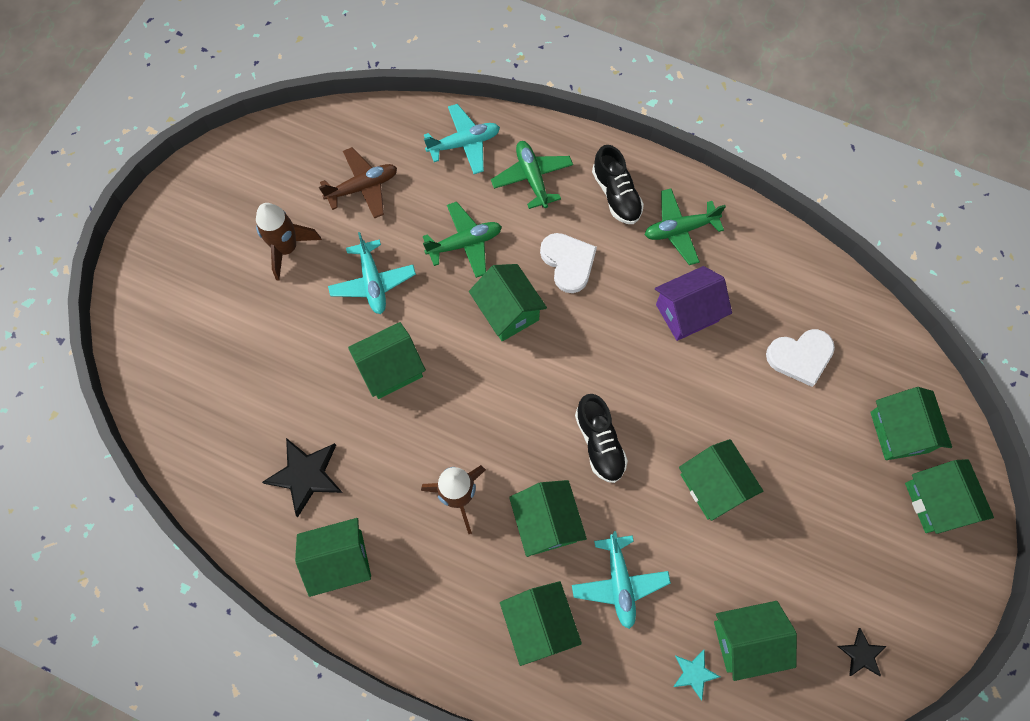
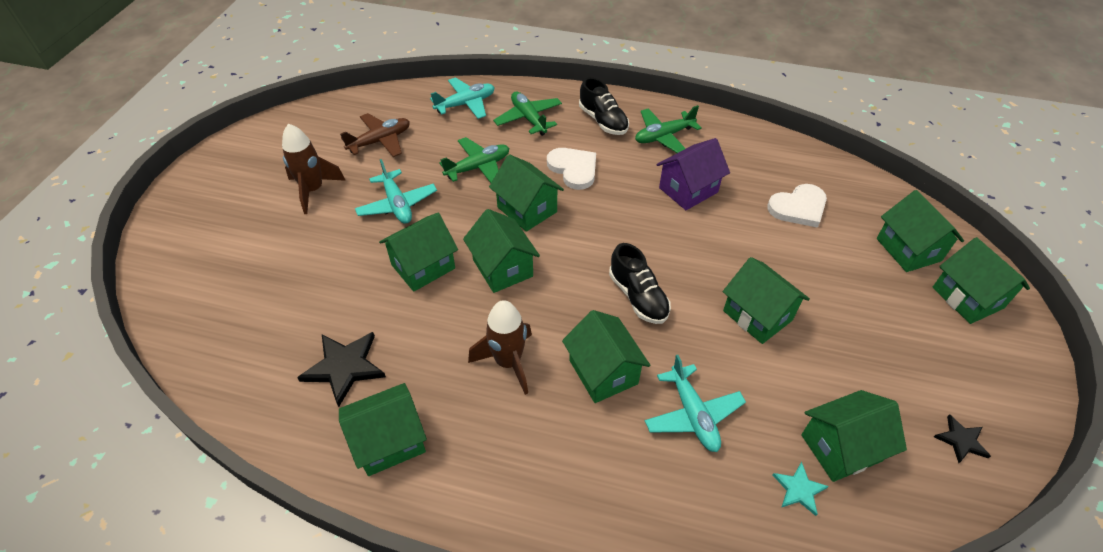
camera: 10 degrees left, 20 degrees down
(539, 624) = (619, 469): green house -> green house (502, 268)

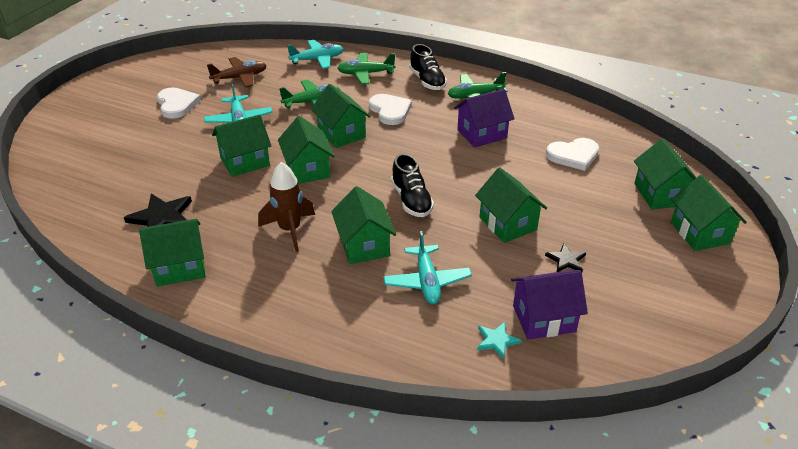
camera: 10 degrees right, 10 degrees down
(313, 190) = (177, 104): brown rocket -> white heart
(528, 118) = (365, 74): green plane -> green plane turned 75 degrees counterclockwise
(841, 448) = (544, 318): green house -> purple house
(961, 440) = (652, 327): black star -> black star (566, 260)

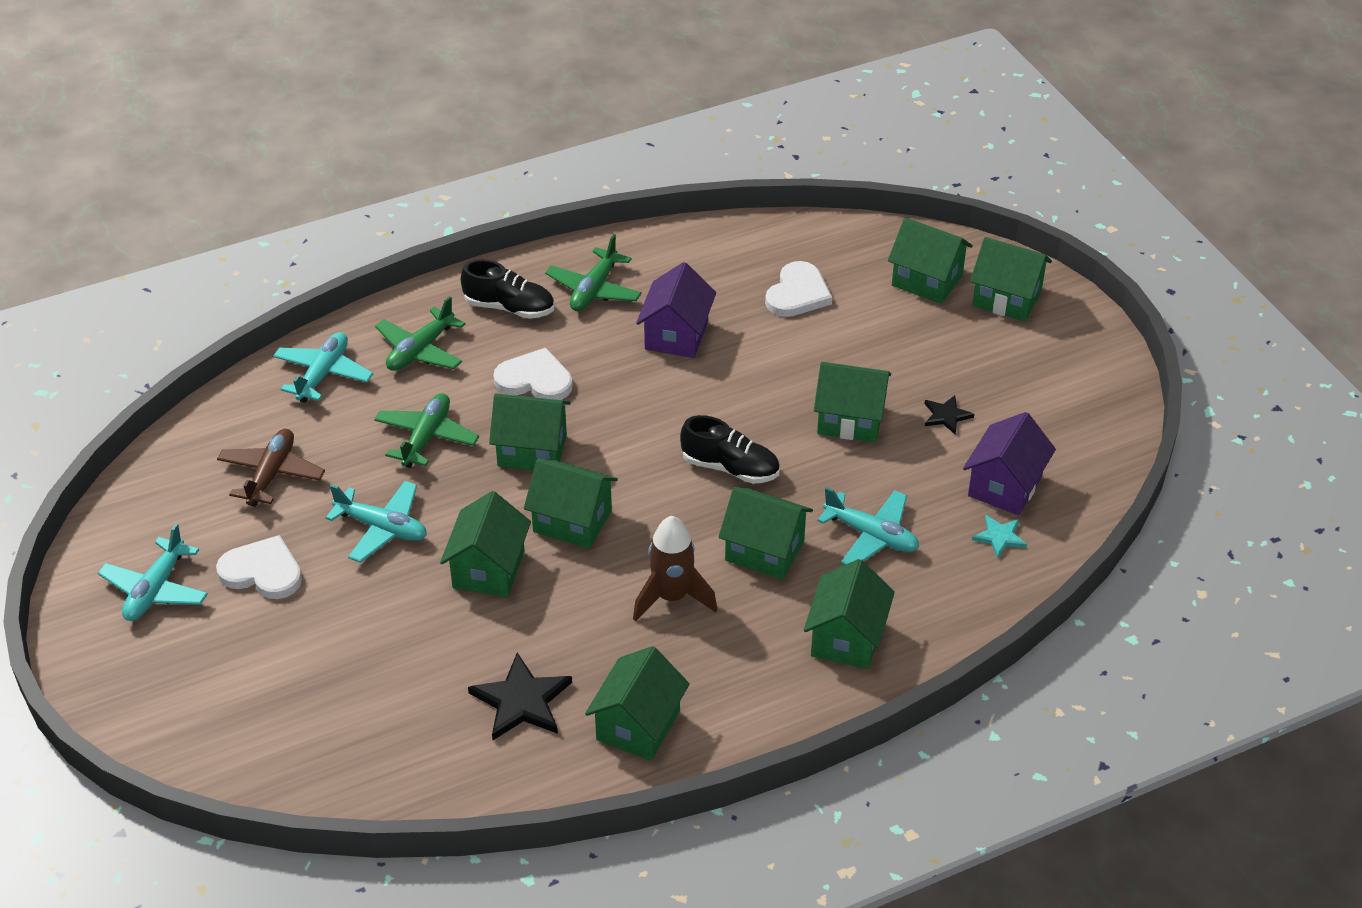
camera: 50 degrees left, 5 degrees up
(139, 86) = (155, 590): none -> turquoise plane
(330, 316) = (846, 638): none -> green house

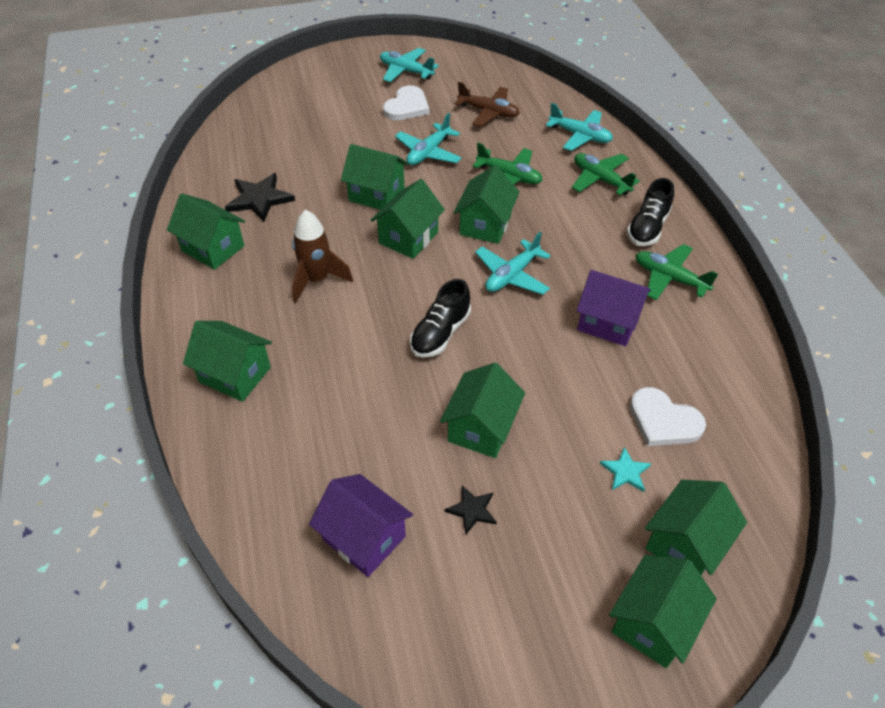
camera: 100 degrees right, 5 degrees up
(535, 380) = (562, 233): white heart -> none
(764, 551) = (343, 340): green house -> none
(871, 536) = (336, 414): turquoise plane -> turquoise plane (512, 275)
(999, 537) = (301, 515): turquoise star -> turquoise star (625, 472)

